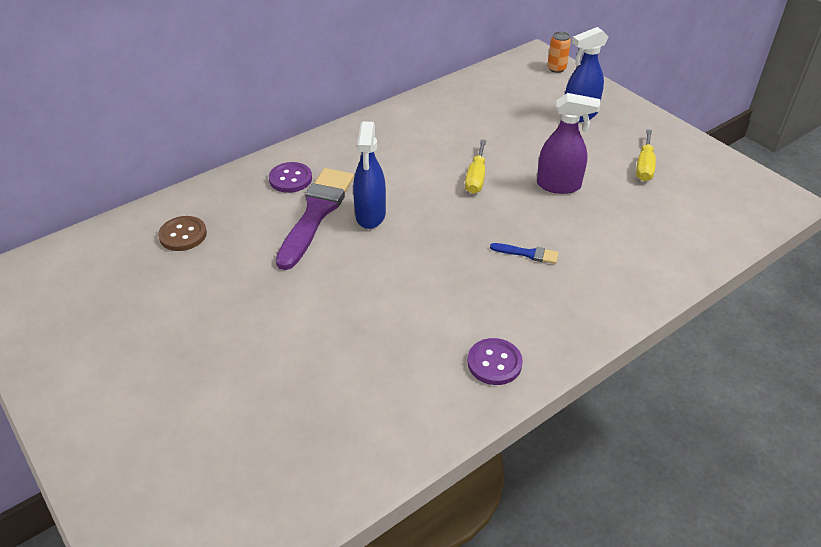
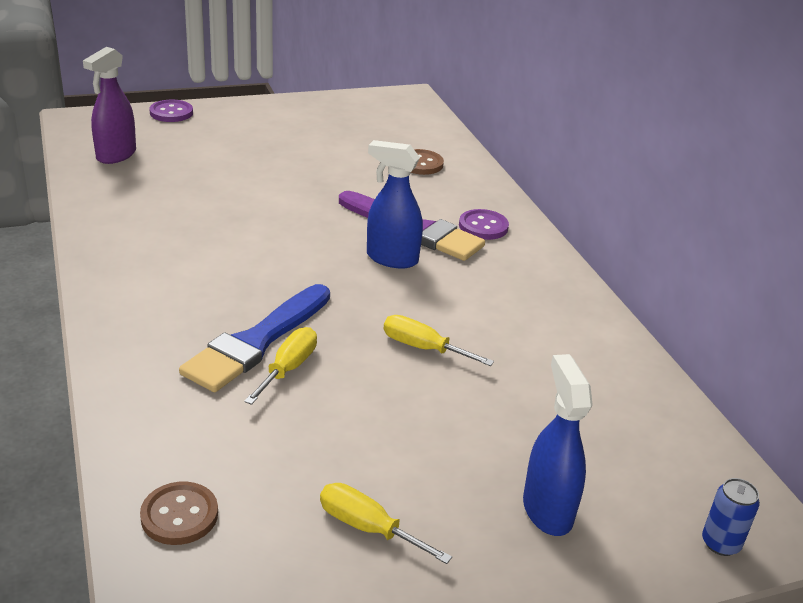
camera: 105 degrees right, 10 degrees down
(494, 363) = (128, 273): purple button -> purple button (171, 113)
(527, 254) = (256, 342): blue brush -> blue brush, size x2.30
(544, 230) = (288, 368): none -> yellow screwdriver
(556, 68) = (720, 543): orange can -> blue can
(559, 185) = (369, 414): purple spray bottle -> purple spray bottle (116, 155)
(701, 233) = (179, 515): none -> brown button

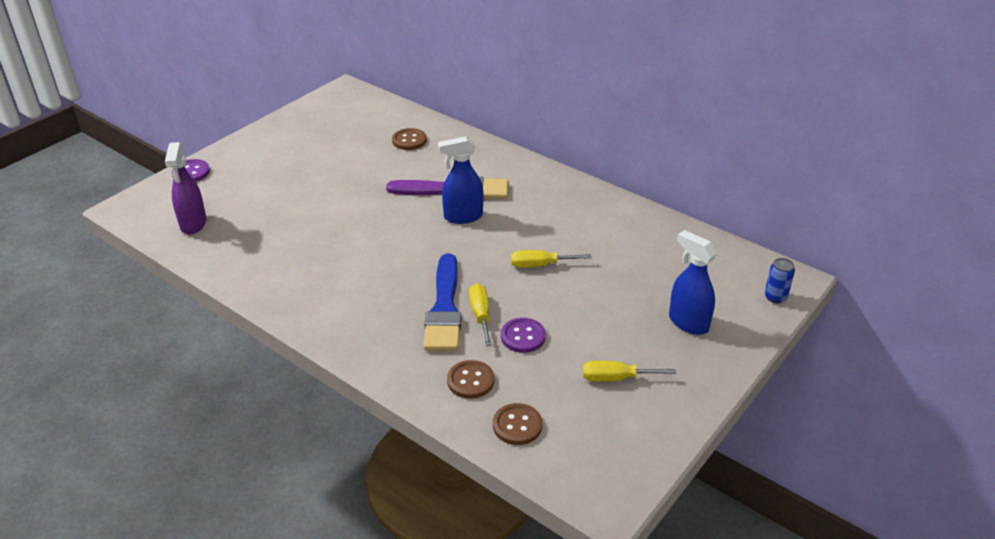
camera: 30 degrees left, 5 degrees up
(189, 434) = (470, 381): none -> brown button
(483, 226) = (493, 170): purple button -> purple button (523, 337)

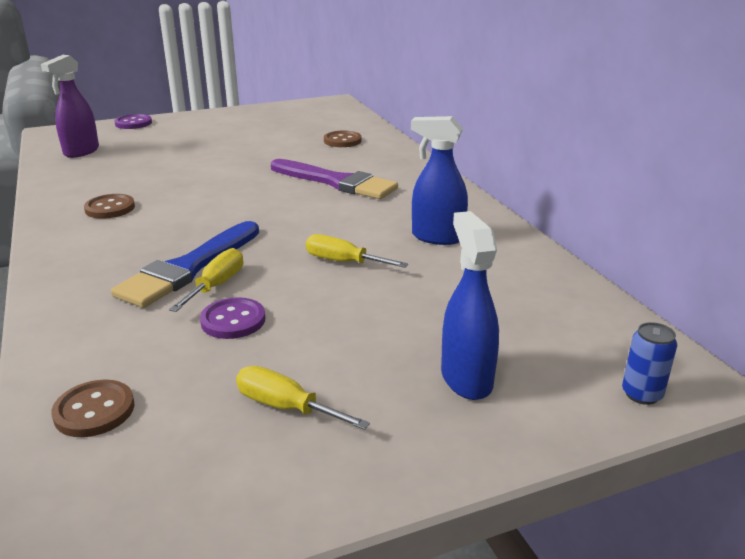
camera: 30 degrees right, 10 degrees down
(463, 216) = (316, 202): blue spray bottle -> blue spray bottle (437, 237)
(470, 381) = (115, 342): brown button -> brown button (110, 208)

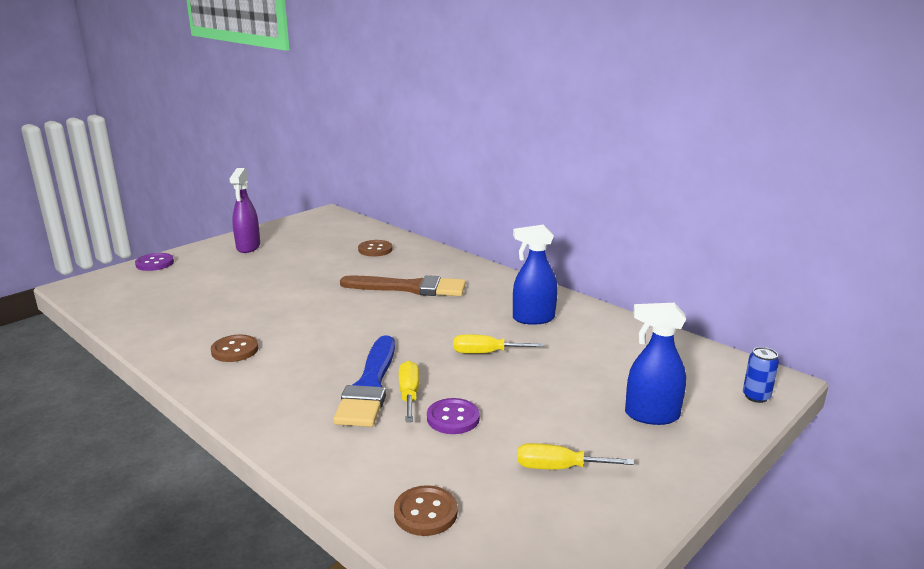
camera: 25 degrees left, 5 degrees down
(81, 152) = (135, 301): purple spray bottle -> purple spray bottle (248, 247)
(336, 182) = (410, 288): purple brush -> brown brush
(466, 379) = (651, 415): blue spray bottle -> blue spray bottle turned 45 degrees counterclockwise

